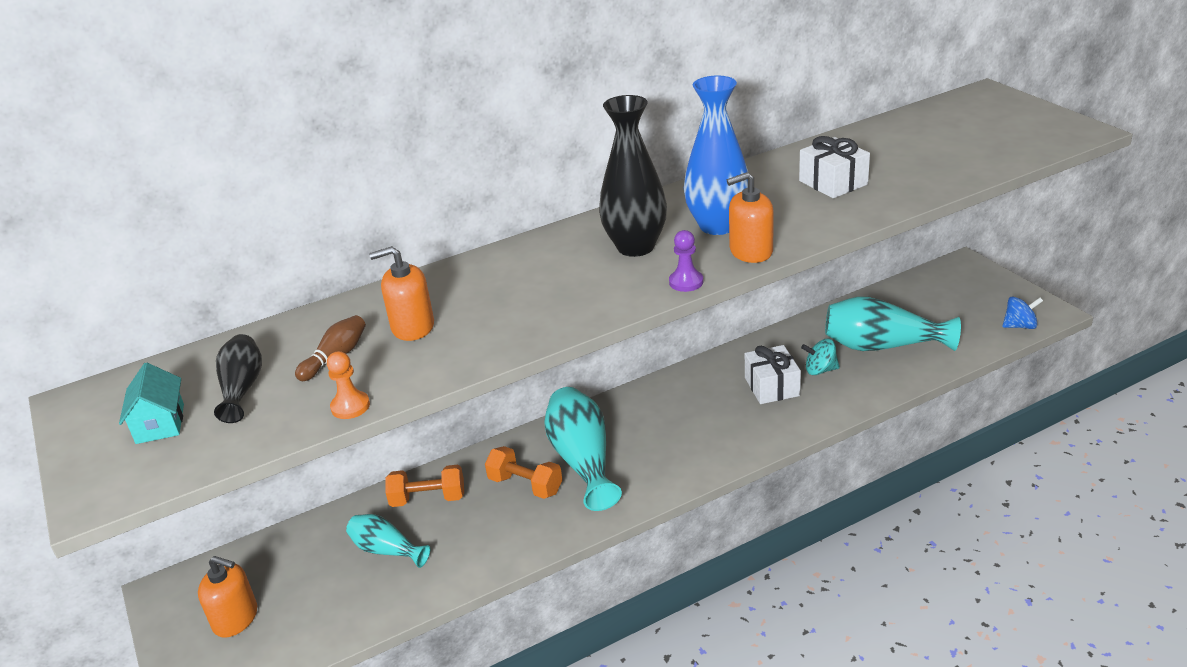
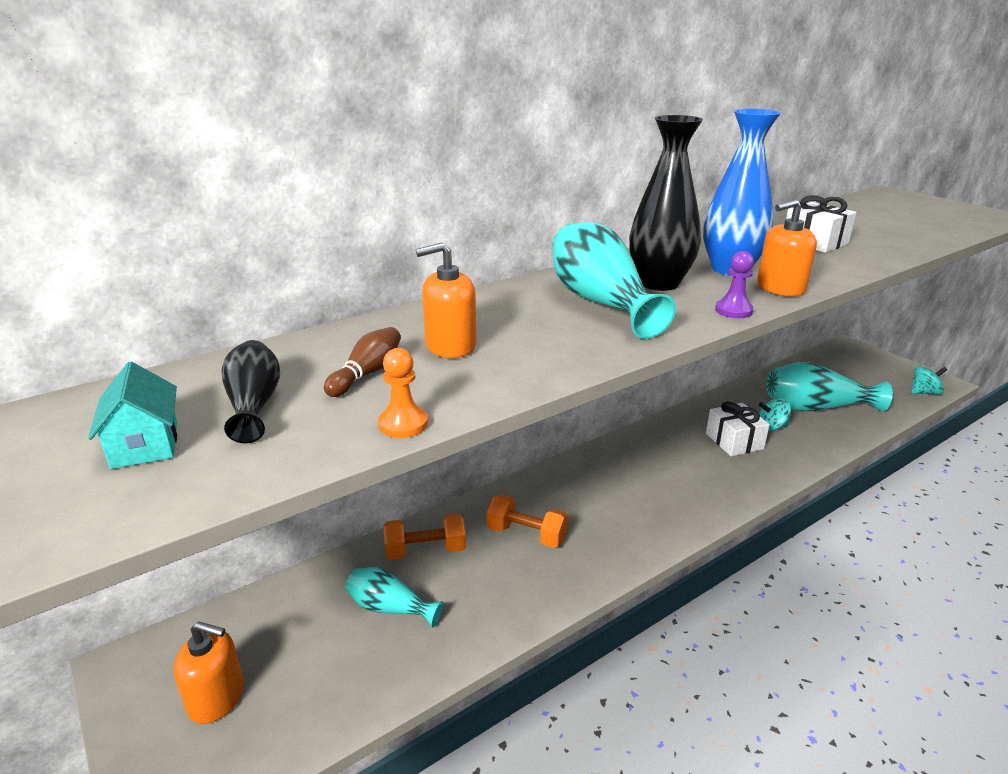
camera: 10 degrees left, 5 degrees down
(583, 460) = (578, 509): turquoise vase -> turquoise vase (600, 302)
(1020, 326) = (924, 393): blue spinning top -> turquoise spinning top

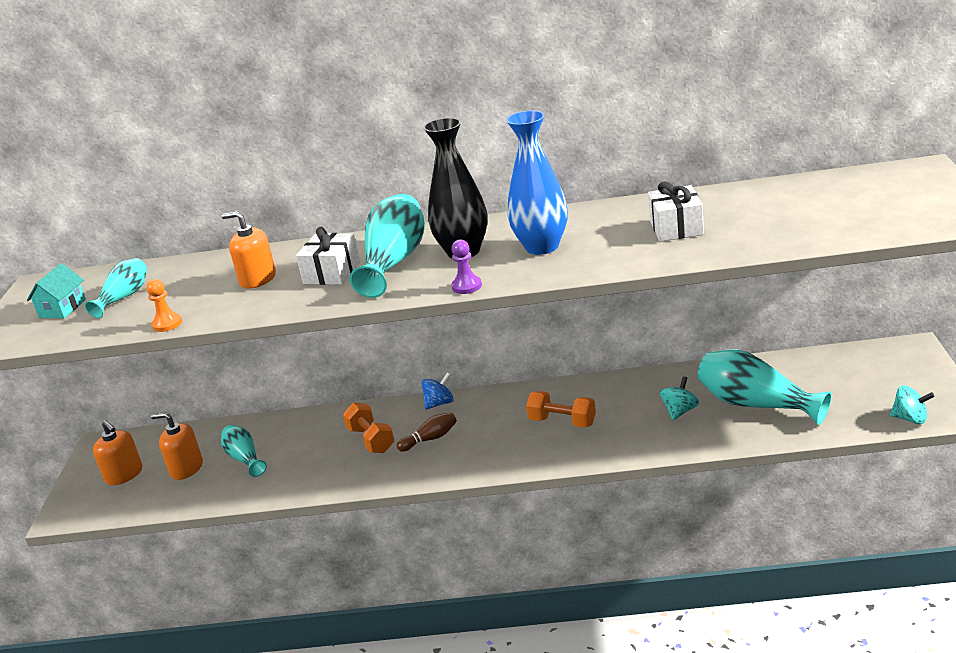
camera: 40 degrees right, 0 degrees up
(254, 405) = (124, 297): black vase -> turquoise vase
(367, 374) = (193, 289): brown bowling pin -> brown bowling pin (430, 439)
(425, 551) = (299, 431): orange dumbbell -> orange dumbbell (562, 422)
(552, 476) = (439, 403): none -> blue spinning top
(734, 441) = (625, 415): white gift -> white gift (332, 273)
(771, 427) = (679, 411): turquoise spinning top -> turquoise spinning top turned 90 degrees clockwise
(780, 288) = (542, 272): orange soap dispenser -> orange soap dispenser (186, 468)

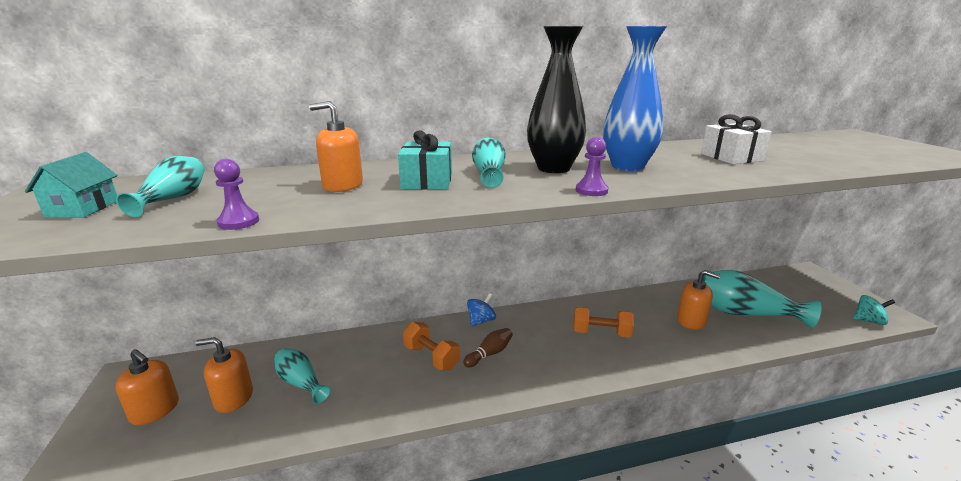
camera: 20 degrees left, 5 degrees down
(167, 324) = (238, 222): orange pawn -> purple pawn
(332, 273) = (427, 181): white gift -> turquoise gift
(394, 262) = (489, 174): turquoise vase -> turquoise vase, size x0.58
(679, 411) = (691, 321): turquoise spinning top -> orange soap dispenser

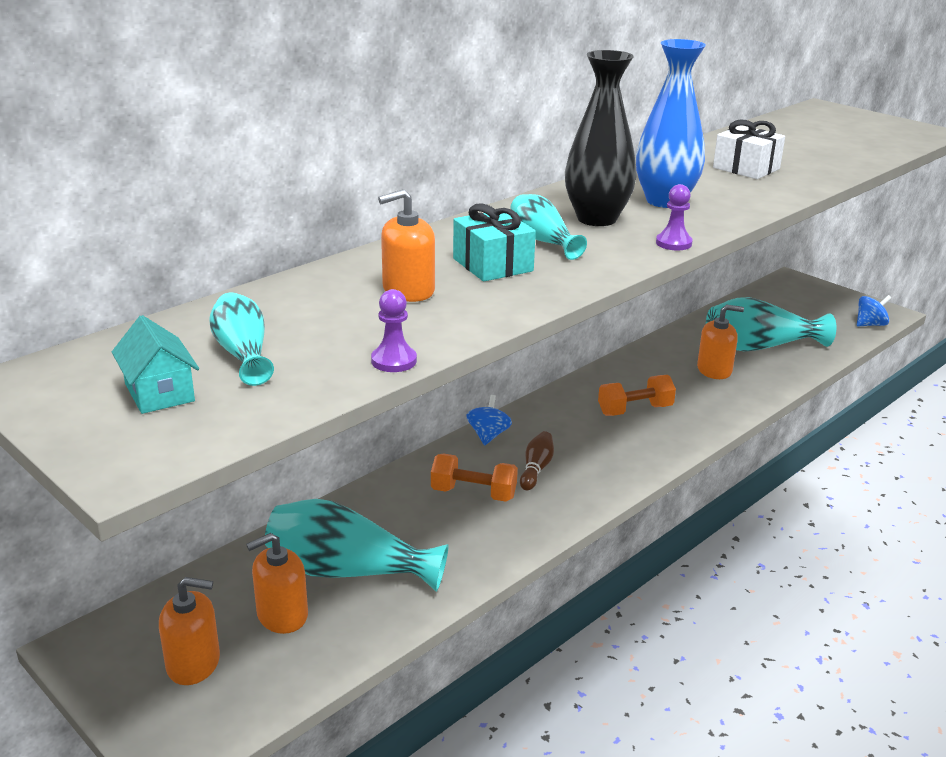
camera: 30 degrees left, 5 degrees up
(301, 383) = (347, 571): turquoise vase -> turquoise vase, size x1.74
(868, 321) = (870, 324): turquoise spinning top -> blue spinning top

